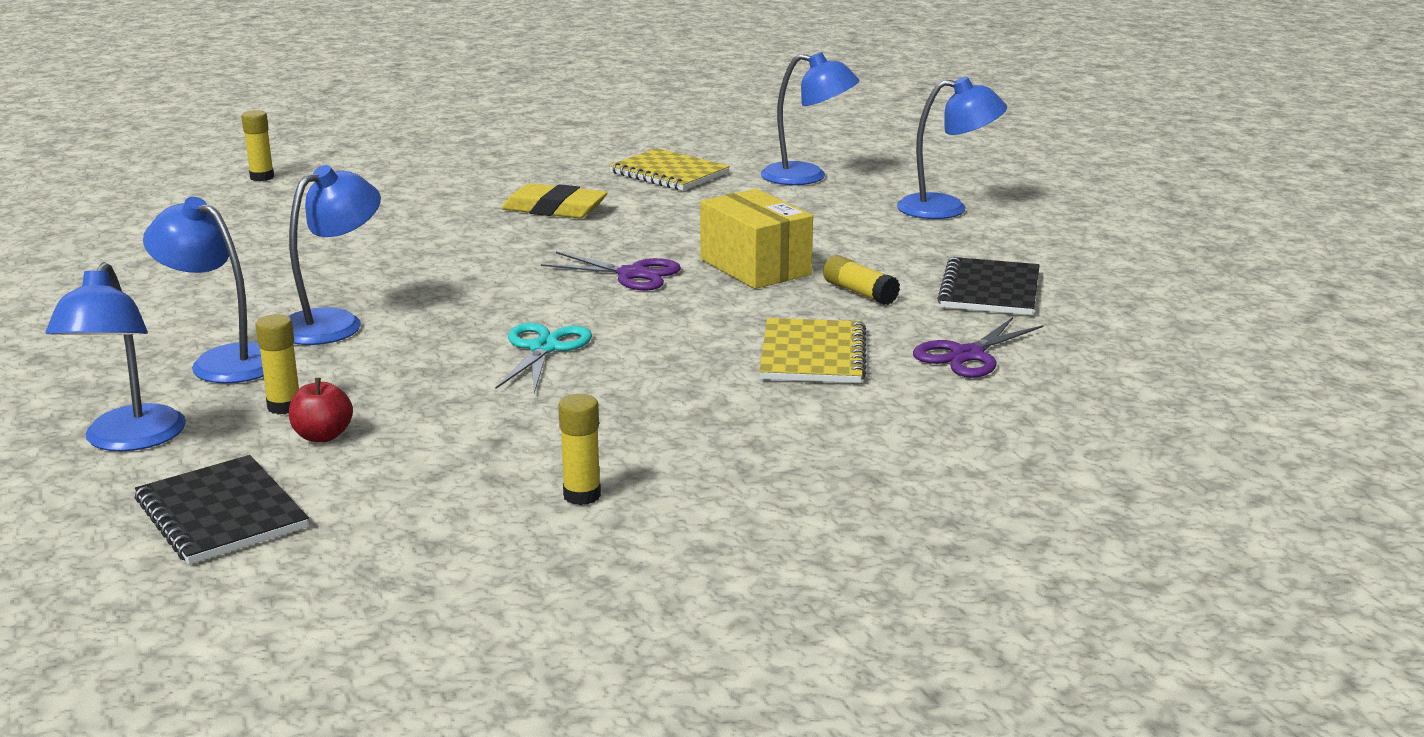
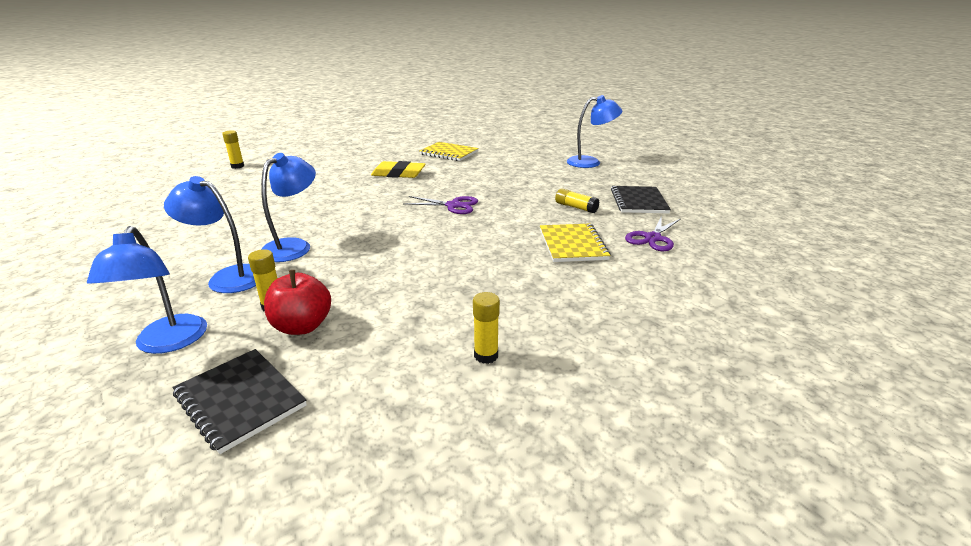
camera: 10 degrees left, 5 degrees up
(322, 436) = (302, 326): red apple -> red apple, size x1.55
(544, 348) = (422, 253): turquoise scissors -> none
(755, 267) = (515, 197): yellow box -> none
(807, 177) = (516, 151): blue lamp -> none

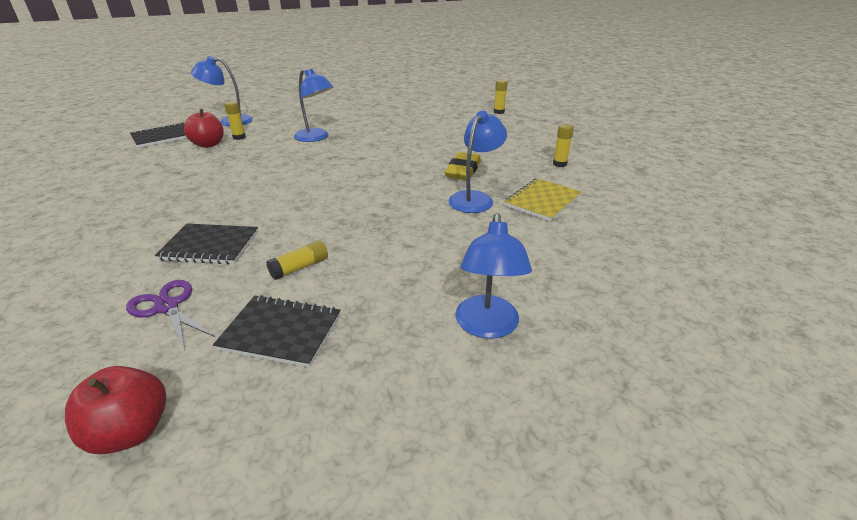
camera: 100 degrees right, 5 degrees up
(228, 277) = (287, 125): blue lamp -> blue lamp (475, 198)
(453, 205) = (355, 193): purple scissors -> none
(486, 355) = (110, 189): yellow glue stick -> yellow glue stick (559, 164)
(572, 244) = (210, 246): yellow notebook -> black notebook
(734, 219) = (131, 431): none -> red apple

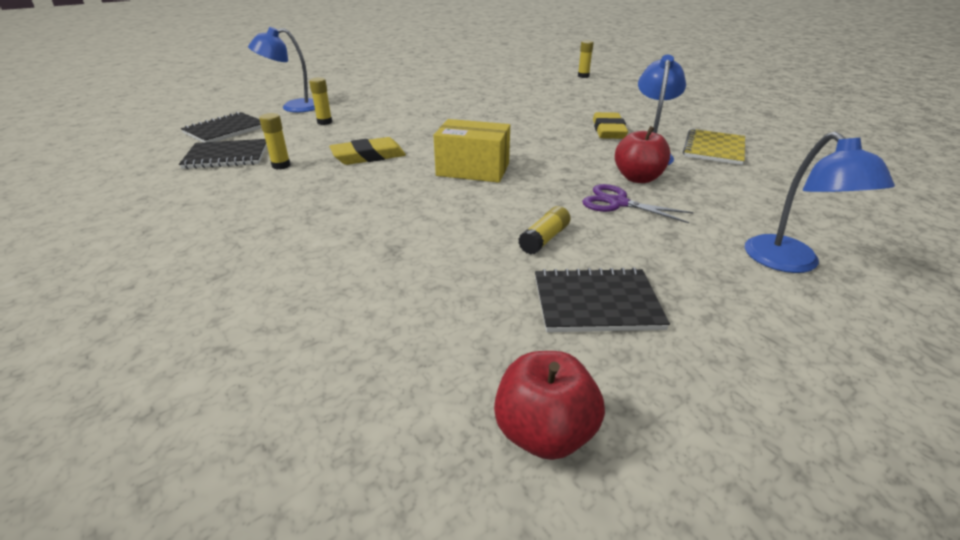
camera: 15 degrees left, 0 degrees up
(167, 307) = (438, 300): purple scissors -> purple scissors (618, 203)
(208, 144) = (295, 133): red apple -> red apple (638, 178)
(210, 246) = (417, 233): black notebook -> black notebook (227, 156)
(241, 172) = (368, 156): none -> yellow eraser
(309, 195) = (473, 169): none -> yellow box
(316, 138) = (417, 115): blue lamp -> none
(559, 164) = (693, 116): yellow glue stick -> yellow glue stick (281, 165)

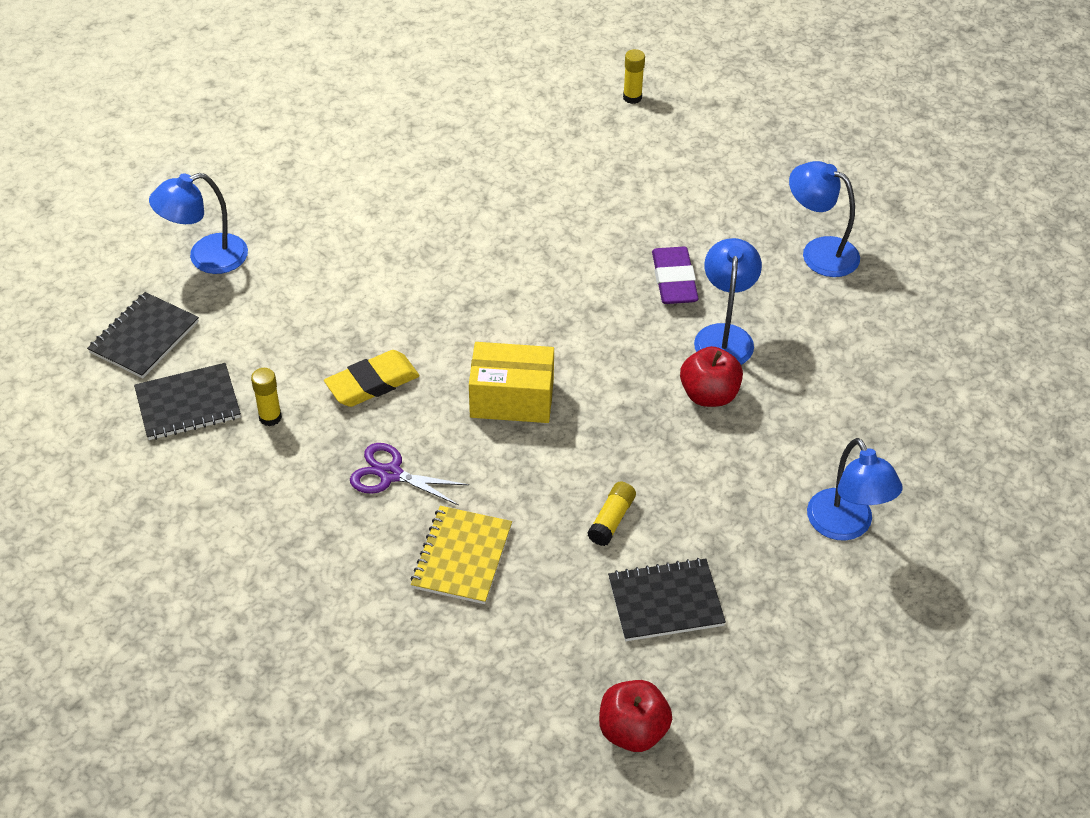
camera: 10 degrees left, 15 degrees up
(324, 122) = (275, 299): yellow glue stick -> none
(608, 130) = (674, 280): yellow eraser -> purple eraser
(618, 203) = (685, 448): purple scissors -> purple scissors (390, 474)
(714, 149) = (806, 315): yellow notebook -> yellow notebook (462, 557)
(717, 126) = (819, 252): none -> blue lamp

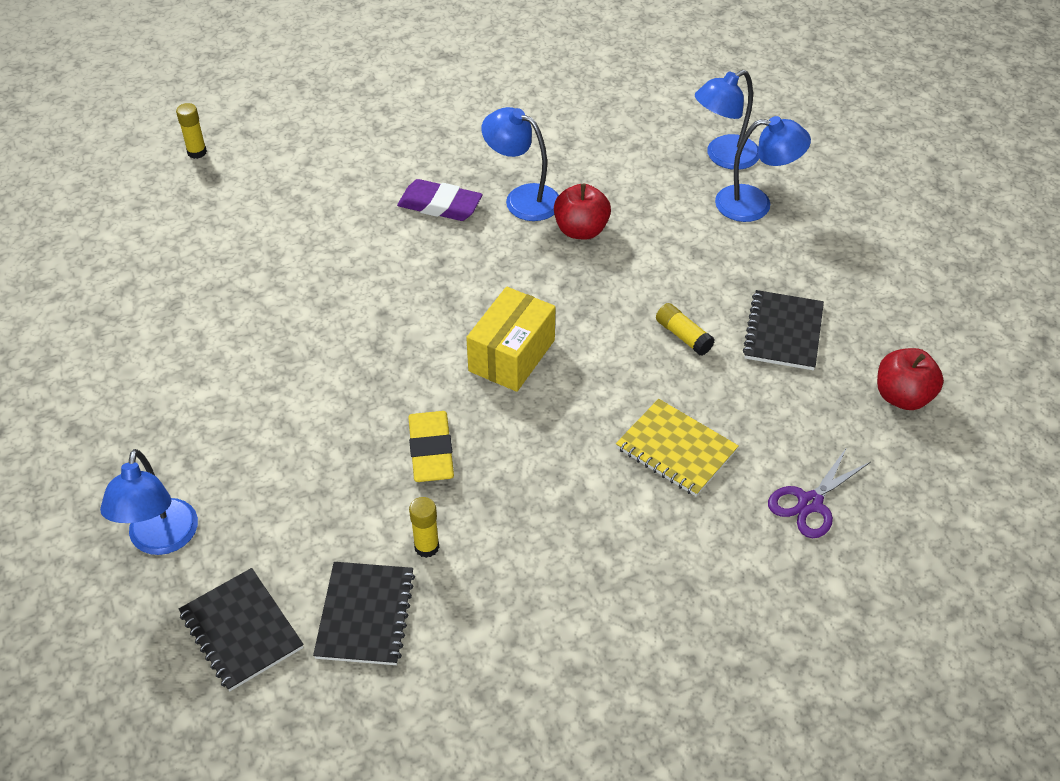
camera: 65 degrees left, 0 degrees up
(390, 474) = (553, 471): purple scissors -> purple scissors (810, 503)
(819, 252) = (467, 113): blue lamp -> blue lamp (723, 157)

